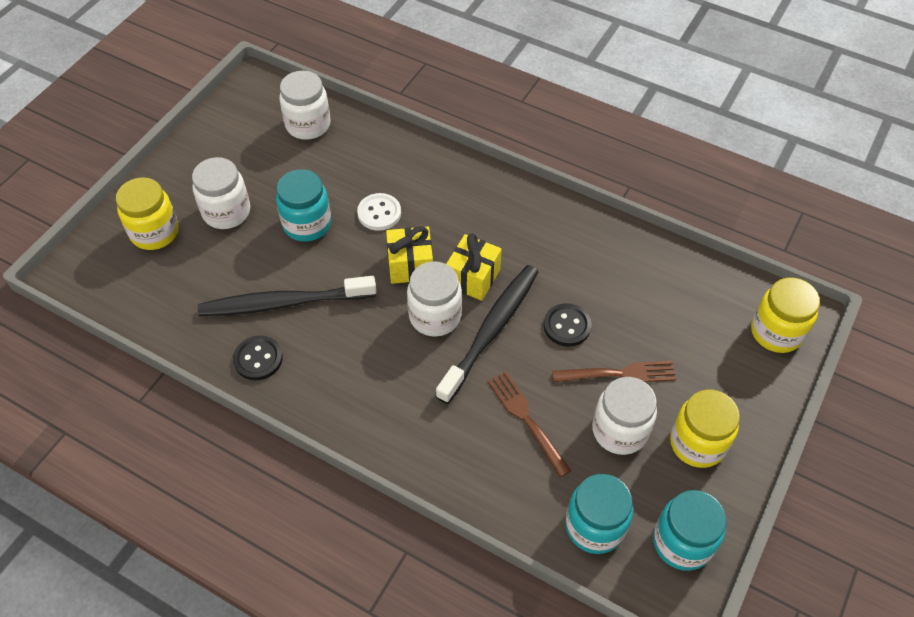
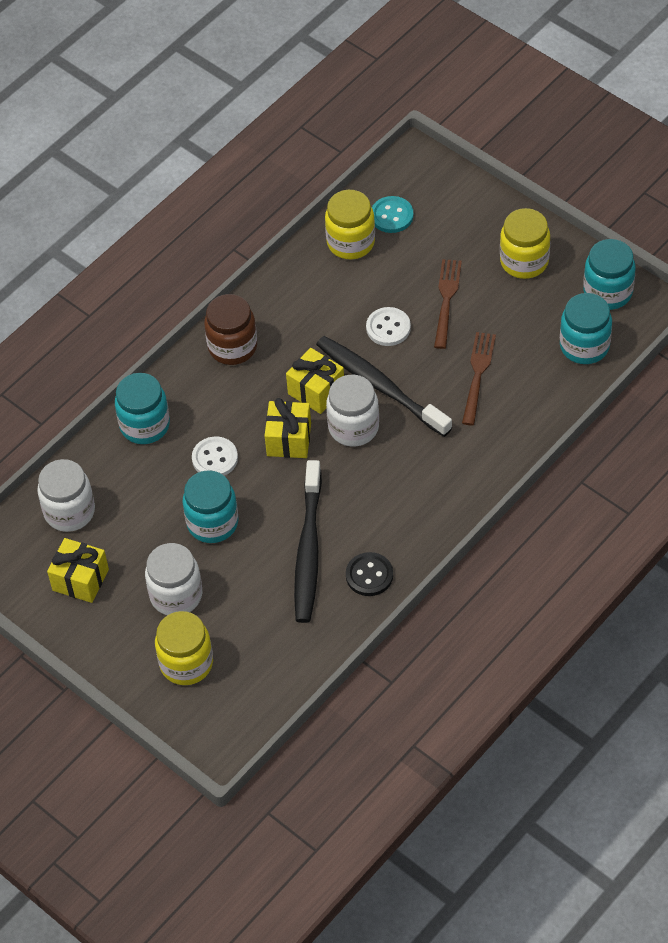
camera: 75 degrees left, 0 degrees up
(239, 145) = (80, 580): none -> yellow gift
(407, 157) = (145, 425): none -> turquoise jar
(510, 203) = (232, 347): none -> brown jar
(526, 419) = (478, 375): brown fork -> brown fork turned 120 degrees clockwise
(567, 326) = (388, 328): black button -> white button
(619, 430) = (502, 311): white jar -> none
(714, 305) = (392, 216): none -> turquoise button
(776, 332) = (429, 180): yellow jar -> yellow jar (351, 242)

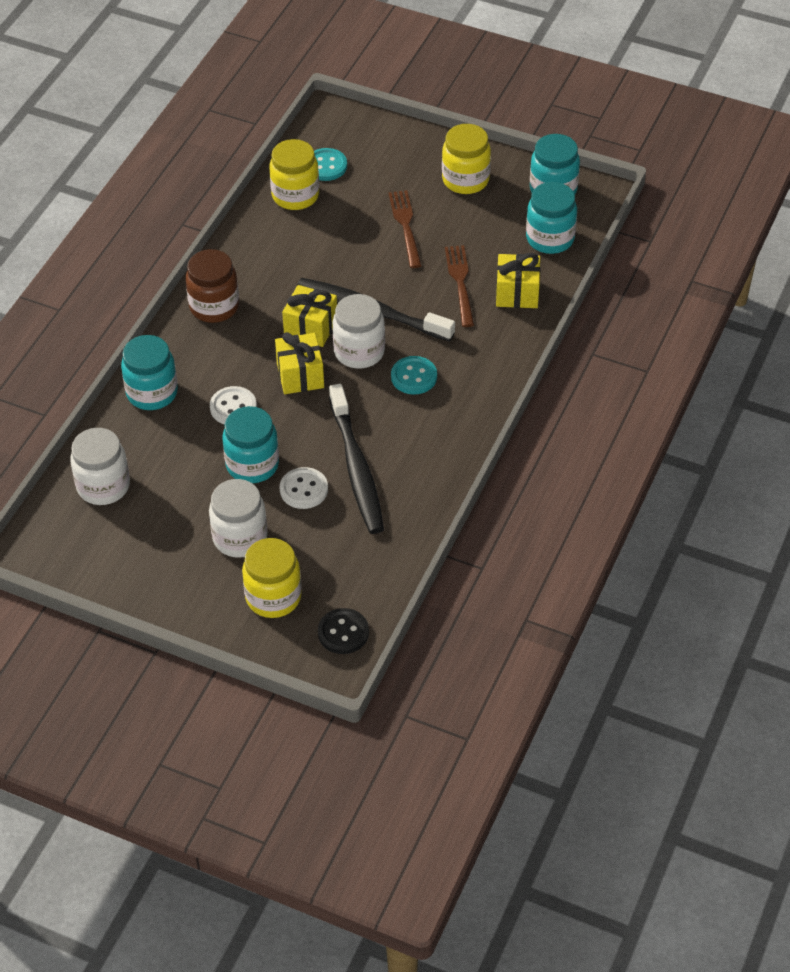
camera: 20 degrees left, 5 degrees down
(80, 580) = (137, 545): yellow gift -> yellow gift (517, 293)
(369, 575) = (425, 477): black button -> black button (343, 632)
(388, 328) = (359, 260): white button -> white button (303, 489)
(396, 466) = (414, 377): none -> turquoise button

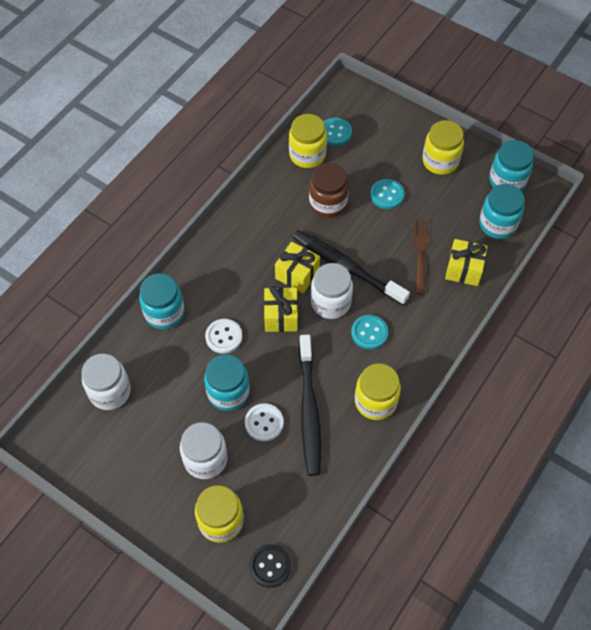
camera: 10 degrees right, 10 degrees up
(214, 306) = (227, 243): brown jar -> brown jar (328, 204)
(405, 226) = (387, 195): brown fork -> turquoise button
(436, 447) = (375, 401): none -> yellow jar

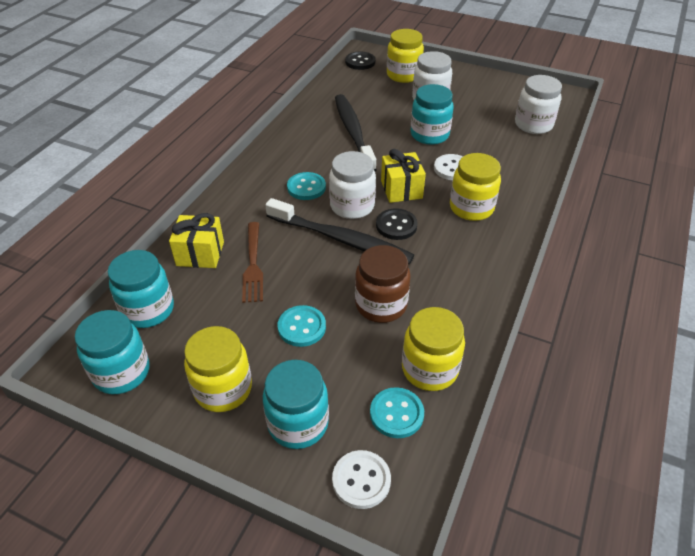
camera: 170 degrees right, 15 degrees down
(164, 313) = (521, 179): turquoise jar -> turquoise jar (298, 423)
(264, 423) = (390, 122): white button -> white button (361, 480)
(297, 274) = (396, 225): yellow gift -> black button
(375, 401) = (294, 143): yellow jar -> yellow jar (471, 208)

